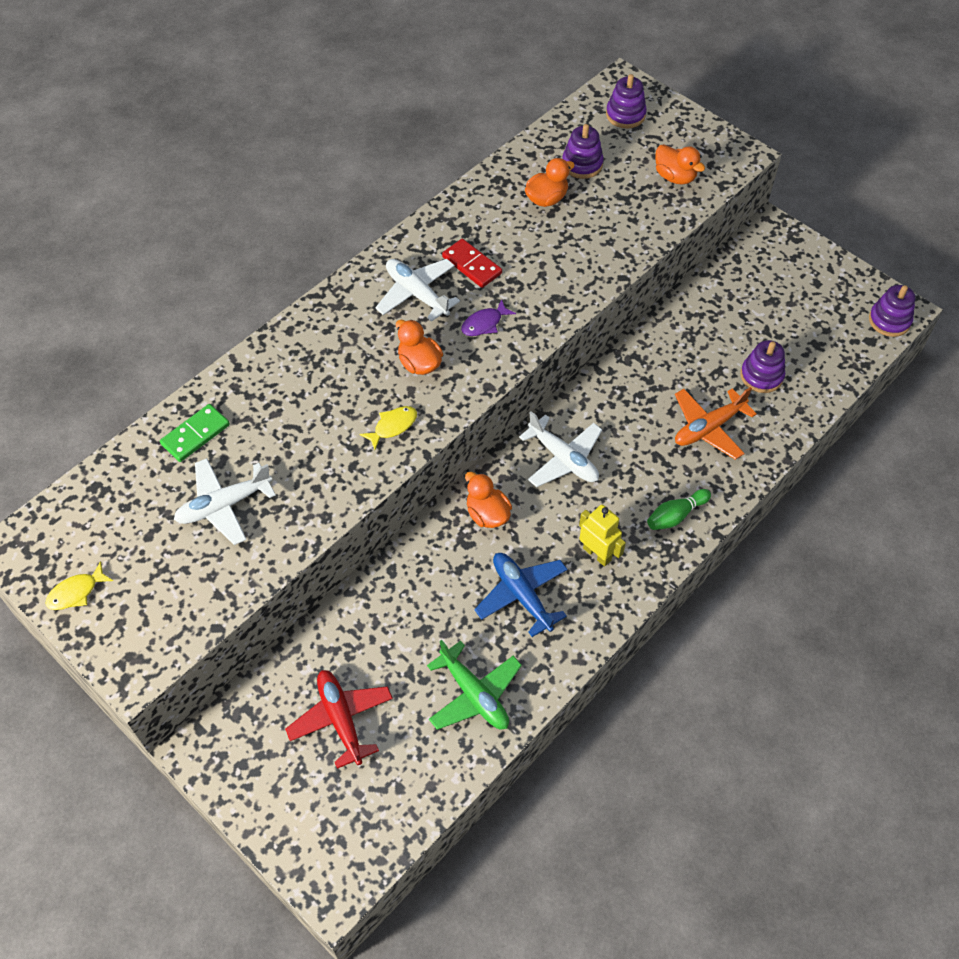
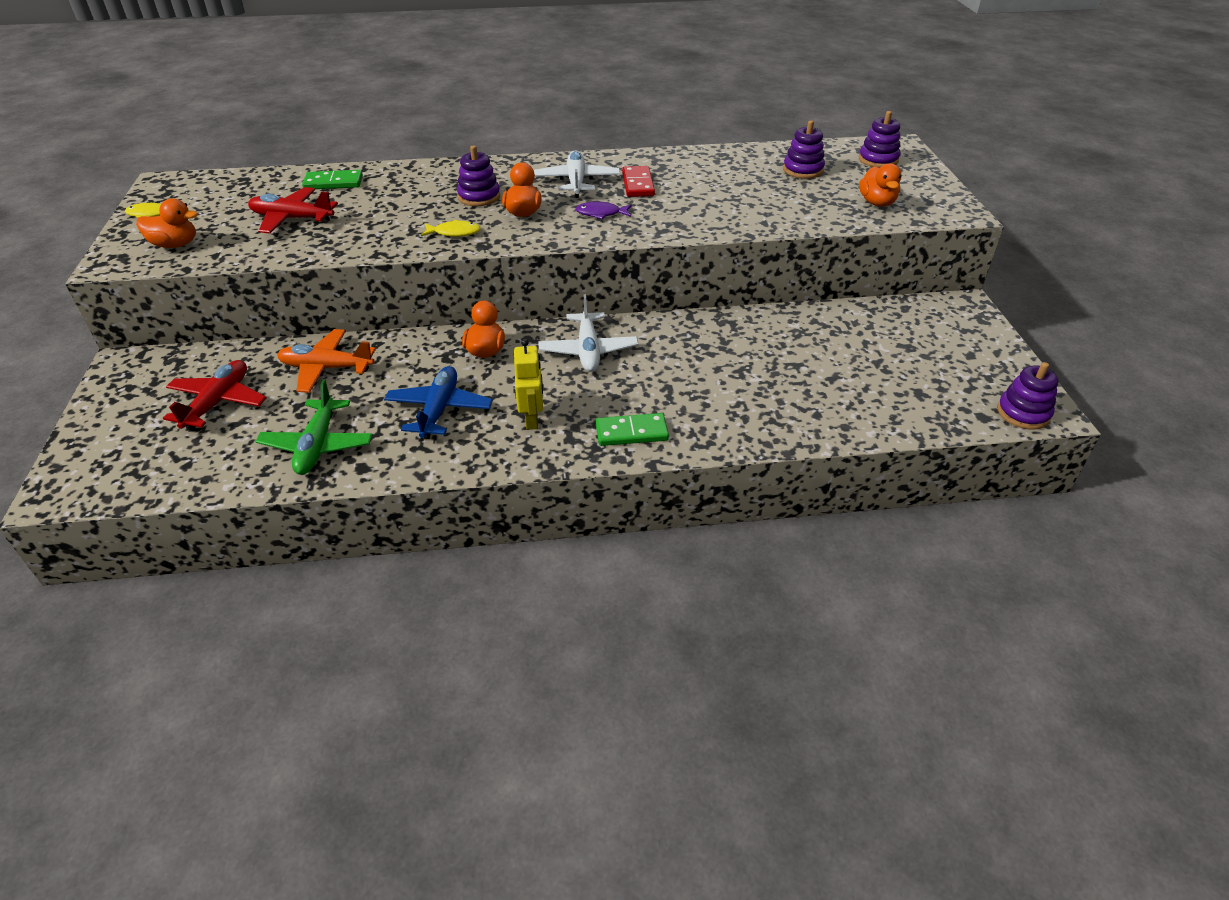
camera: 40 degrees right, 15 degrees down
(224, 505) = (292, 219): white plane -> red plane
(546, 199) = (747, 175): orange duck -> orange duck (175, 244)
(676, 515) = (631, 432): green bowling pin -> green domino
(708, 428) = (738, 394): orange plane -> orange plane (327, 368)
(761, 376) = (834, 387): purple stacking toy -> purple stacking toy (479, 197)

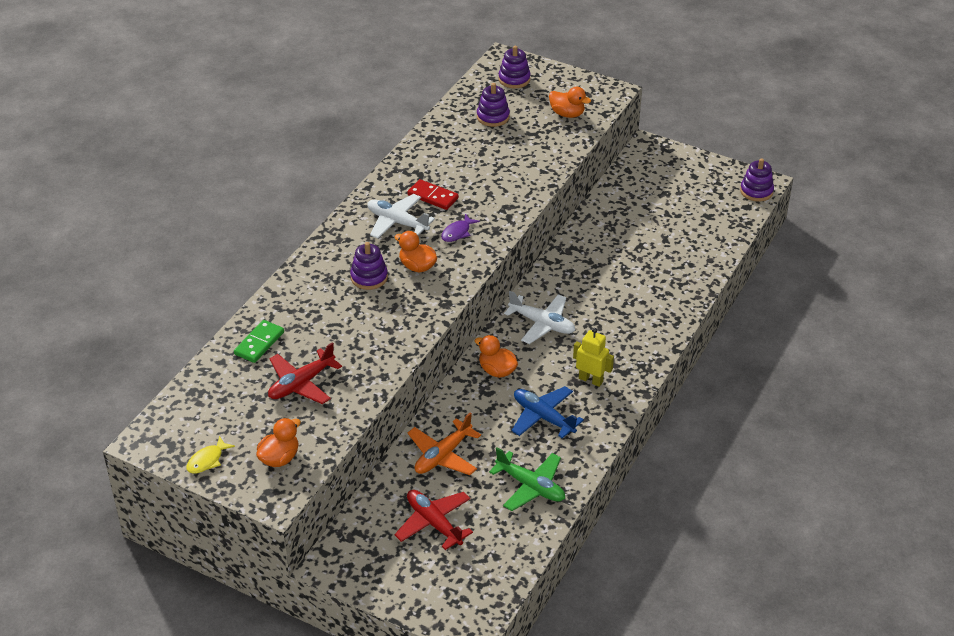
camera: 55 degrees left, 0 degrees up
(454, 233) = (413, 310): yellow fish -> none
(631, 432) = (641, 344): green domino -> none

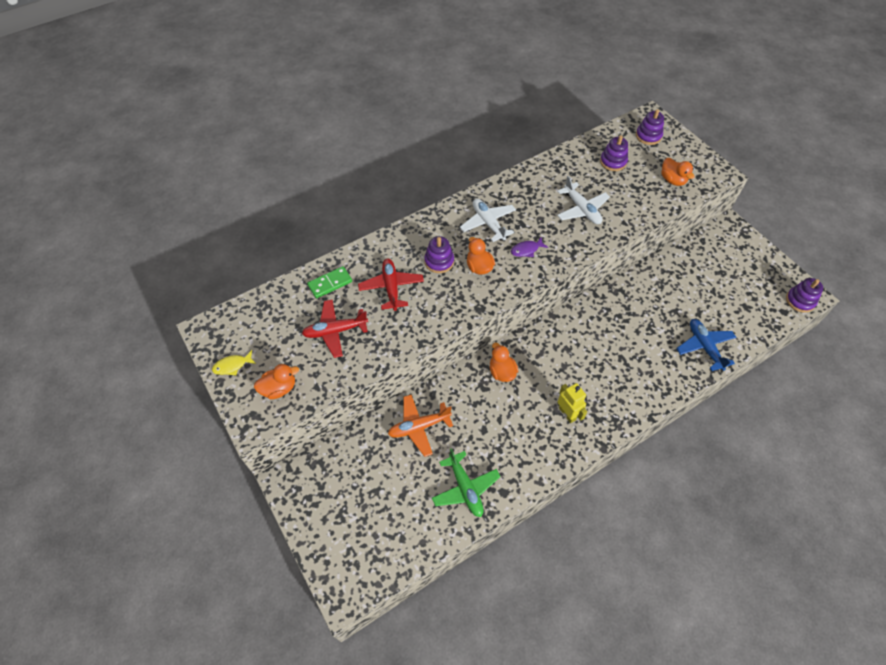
camera: 30 degrees right, 15 degrees up
(433, 196) = (527, 212): red domino -> none
(434, 523) = (377, 483): red plane -> red plane (391, 287)
(542, 324) = (559, 346): white plane -> white plane (581, 209)
(543, 417) = (511, 430): blue plane -> blue plane (704, 347)

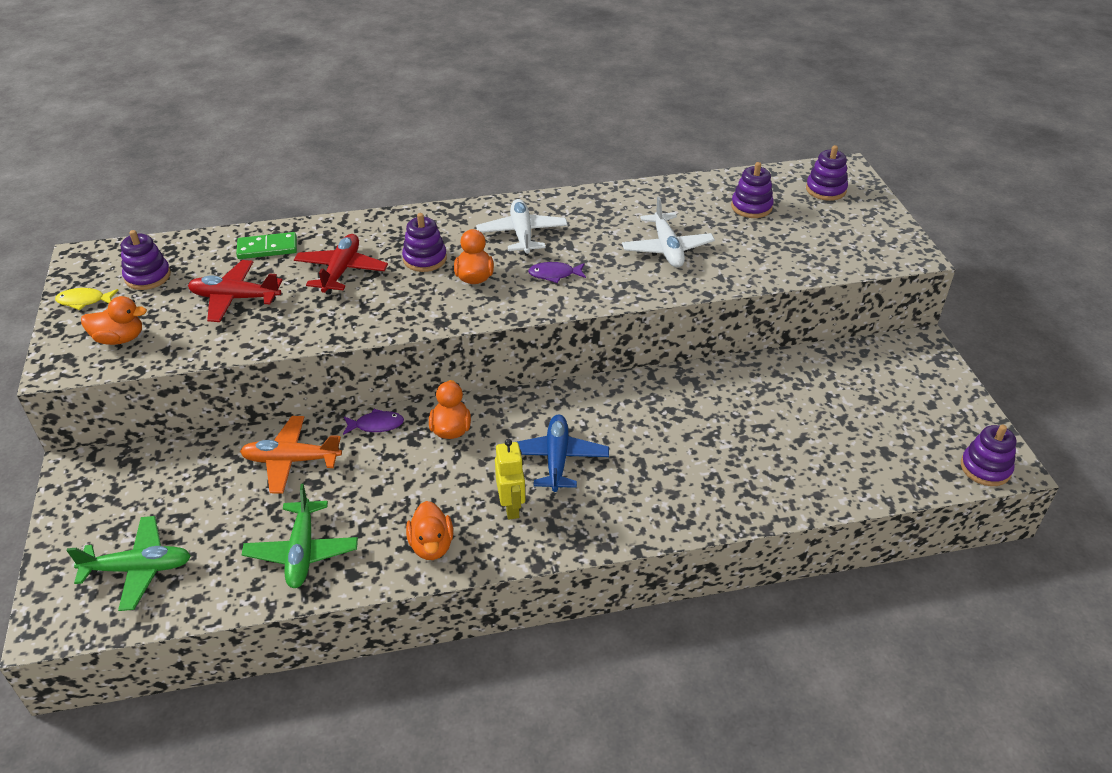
camera: 20 degrees right, 15 degrees down
(263, 332) = (148, 276): none -> purple stacking toy
(373, 537) = (138, 569): none -> green plane
(455, 383) = (376, 425): none -> purple fish
(672, 180) = (829, 246): orange duck -> orange duck (431, 545)
(704, 347) = (783, 484): blue plane -> blue plane (557, 459)

